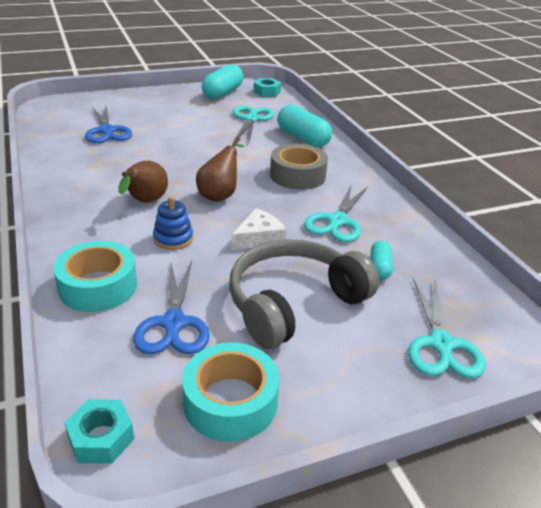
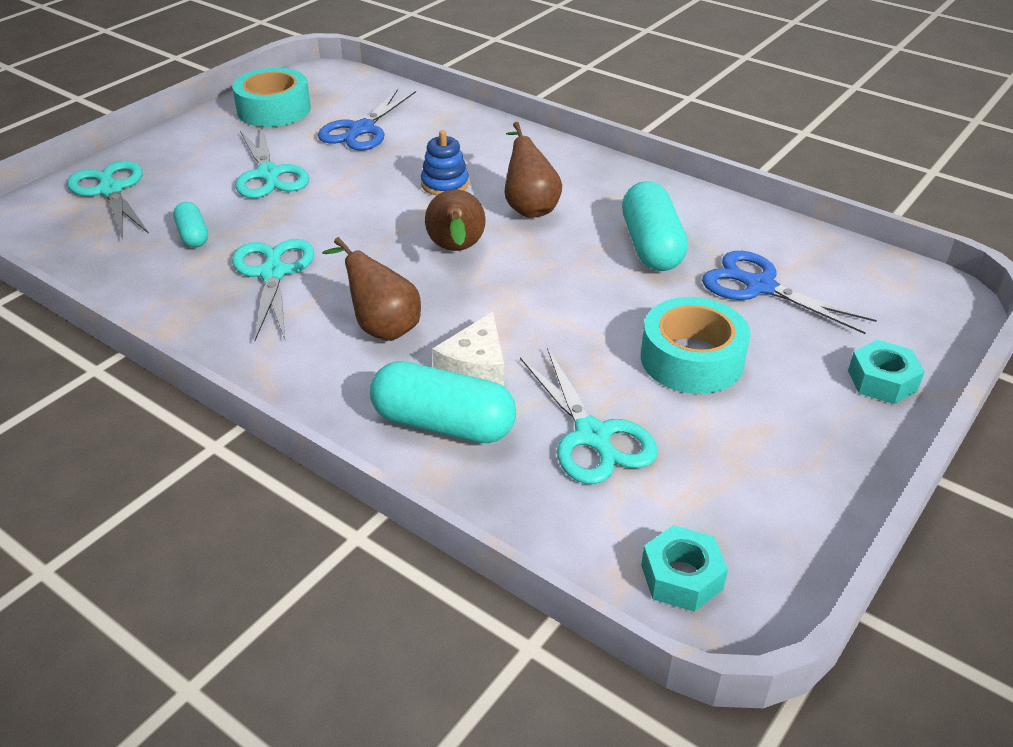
camera: 150 degrees right, 5 degrees up
(98, 286) = (456, 129): turquoise tape -> turquoise tape (692, 359)
(101, 438) = (341, 75): turquoise nut -> turquoise nut (882, 381)
(173, 323) = (361, 130): blue scissors -> blue scissors turned 120 degrees counterclockwise
(223, 93) = (763, 509): turquoise capsule -> turquoise capsule (651, 246)
(259, 238) = (354, 217): white cheese -> white cheese (475, 365)
(294, 303) = (269, 175): grey headphones -> turquoise scissors
(297, 175) = (381, 327): grey tape -> brown pear

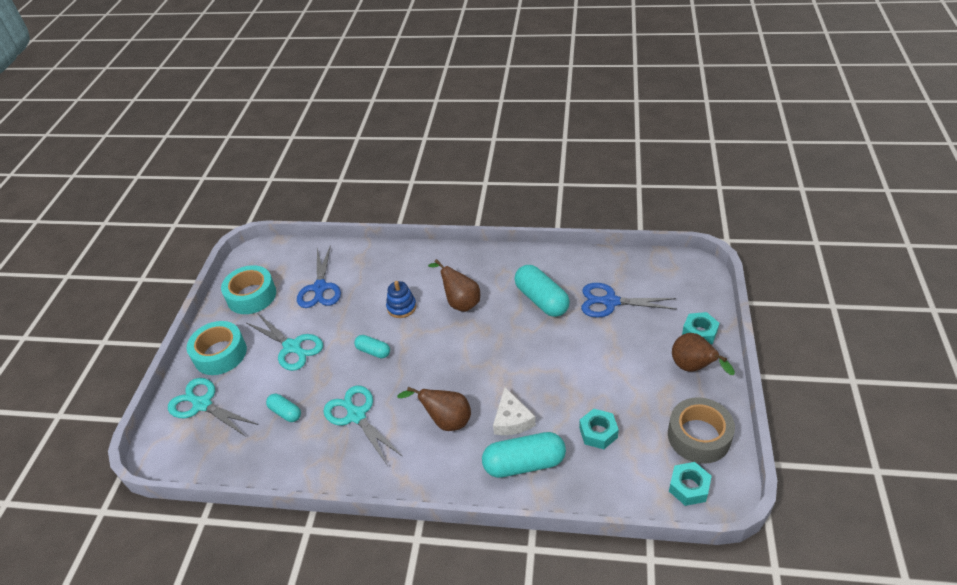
camera: 25 degrees left, 5 degrees up
(362, 216) = (373, 351): none -> turquoise capsule
(456, 250) = (444, 351): brown pear -> brown pear (693, 368)
(593, 436) = (598, 432): turquoise scissors -> turquoise nut
(692, 359) = (610, 363): turquoise tape -> turquoise tape (220, 354)
(761, 516) = (699, 436): none -> grey tape

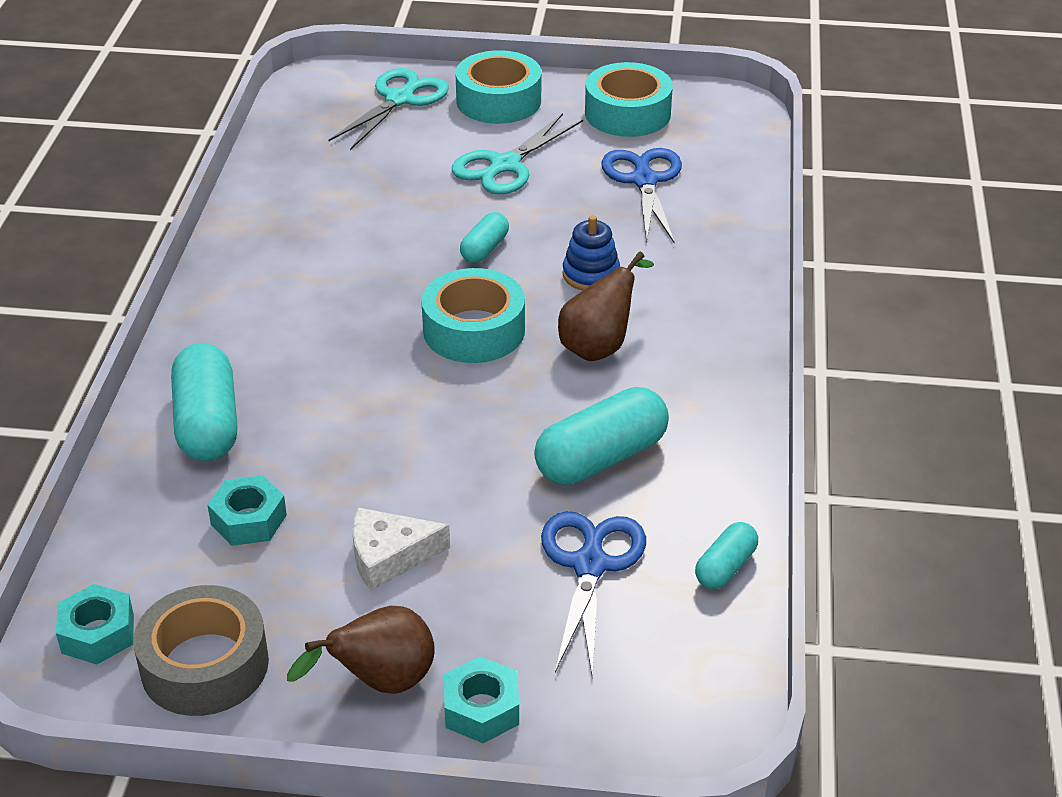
camera: 85 degrees right, 5 degrees down
(285, 412) = (369, 173): turquoise capsule -> turquoise capsule (725, 567)
(320, 288) = (644, 180): blue scissors -> blue scissors turned 90 degrees clockwise
(356, 415) = (349, 240): turquoise scissors -> none
(445, 351) = (474, 330): none -> turquoise tape
(445, 421) = (317, 334): brown pear -> none
(512, 420) = (302, 411): white cheese -> white cheese (389, 556)

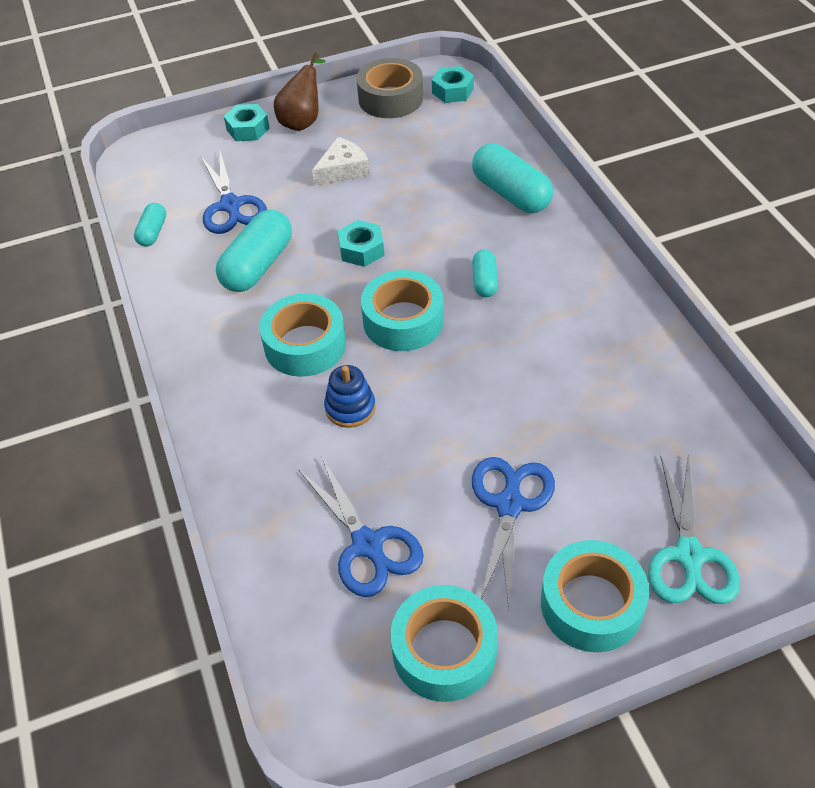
camera: 155 degrees right, 10 degrees up
(248, 520) = (433, 158): turquoise nut -> turquoise nut (361, 250)
(484, 249) = (452, 397): turquoise capsule -> turquoise capsule (484, 281)
(505, 165) = (509, 504): turquoise scissors -> blue scissors
(599, 346) = (305, 345): brown pear -> turquoise tape

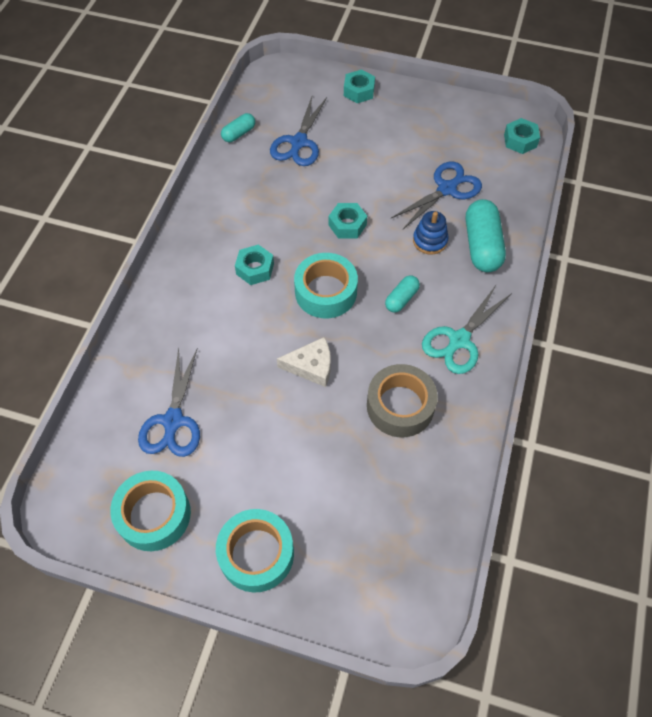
camera: 35 degrees right, 10 degrees up
(258, 266) = (277, 196): turquoise capsule -> none
(303, 121) = (398, 105): brown pear -> none
(305, 345) = (255, 269): turquoise tape -> turquoise nut
(343, 170) = (390, 158): white cheese -> white cheese (311, 366)
(350, 408) = (242, 328): blue stacking toy -> blue stacking toy (430, 241)
(390, 98) = (472, 121): grey tape -> grey tape (400, 406)
(509, 504) = (271, 457): blue scissors -> blue scissors (447, 189)
(689, 556) = (341, 572): turquoise scissors -> turquoise scissors (459, 340)

